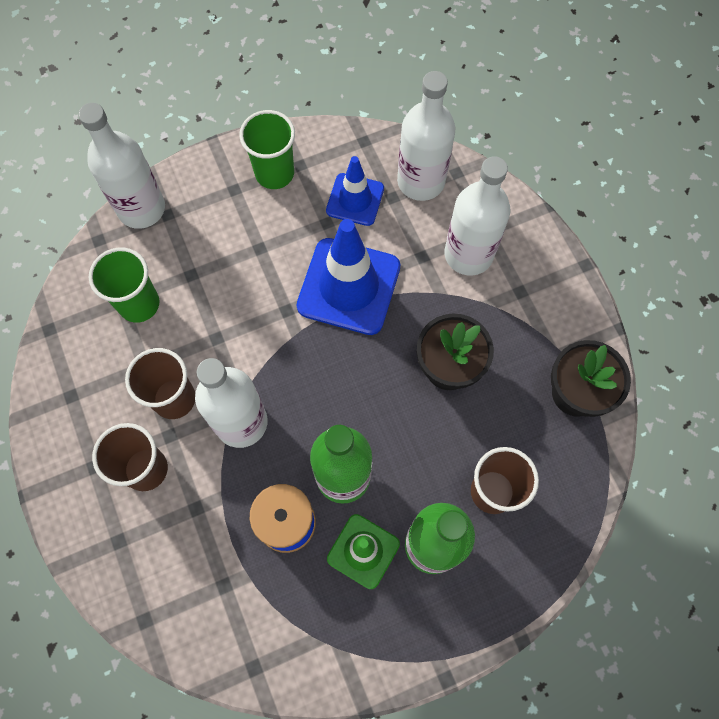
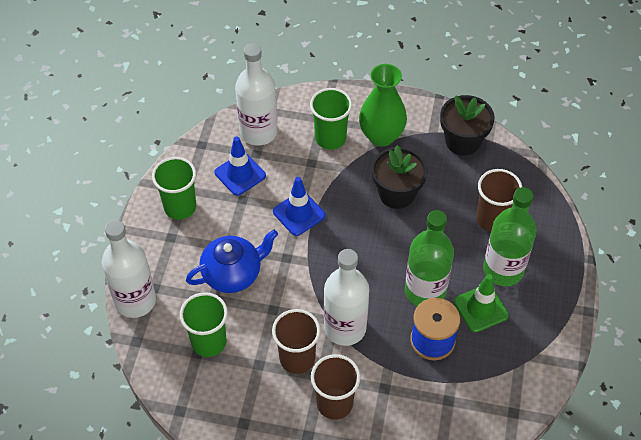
camera: 55 degrees left, 15 degrees down
(232, 273) = (233, 273): none -> blue teapot
(349, 286) = (299, 213): blue traffic cone -> blue traffic cone, size x0.59
(468, 254) = (330, 138): white bottle -> green cup
(513, 303) = (381, 136): none -> green vase

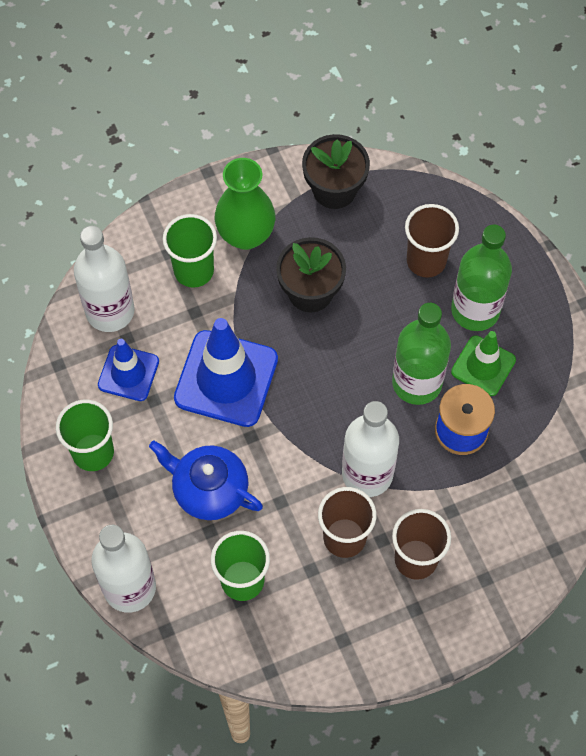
camera: 35 degrees left, 10 degrees up
(233, 273) = (209, 490): blue teapot -> blue teapot turned 90 degrees counterclockwise
(299, 213) = (226, 379): blue traffic cone -> blue traffic cone, size x1.70

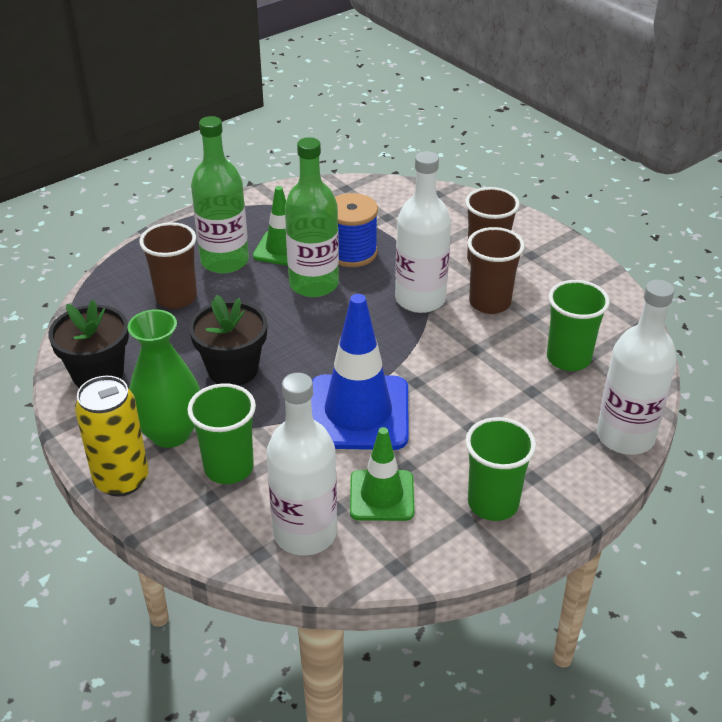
camera: 105 degrees left, 25 degrees down
(128, 373) = (382, 495): blue traffic cone -> green traffic cone
(205, 196) = (121, 480): none -> yellow can
(209, 490) = (489, 400): blue teapot -> none

